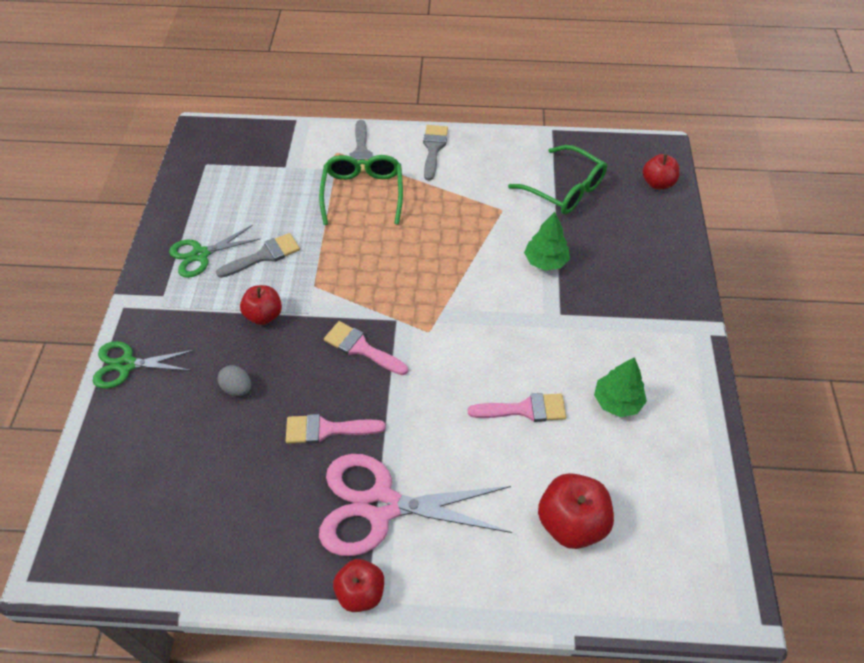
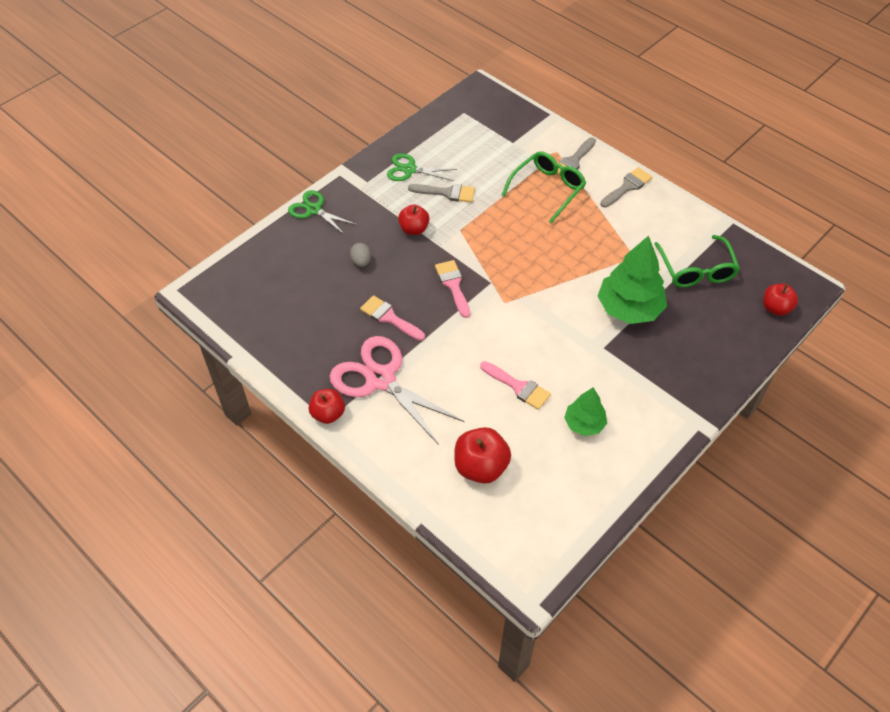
camera: 40 degrees right, 0 degrees up
(545, 261) = (629, 308): green tree -> green tree, size x1.75

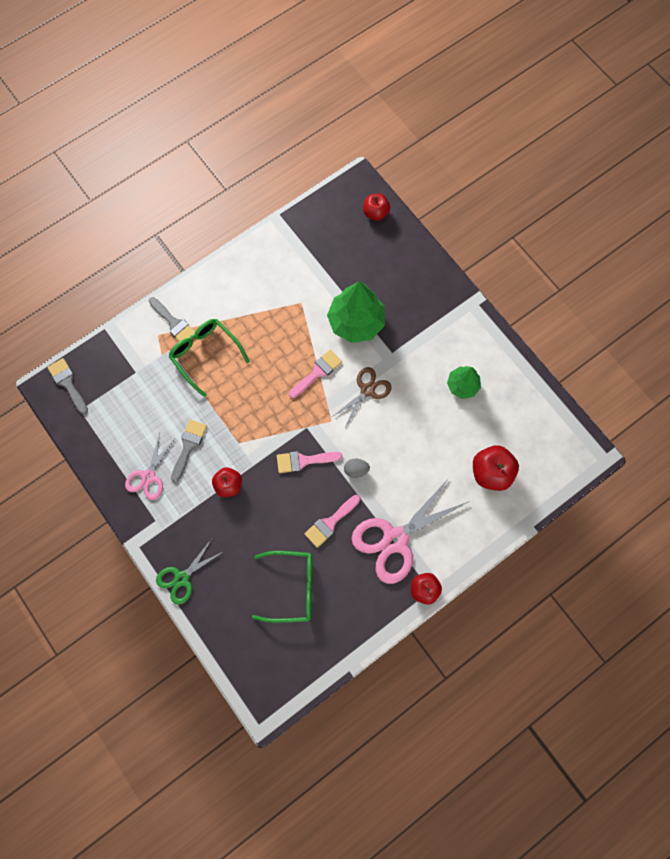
camera: 80 degrees left, 20 degrees up
(361, 262) = (259, 539): grey egg -> grey egg (356, 470)
(410, 169) = (148, 476): green scissors -> pink scissors
(518, 387) = (420, 428): pink brush -> pink brush (317, 372)
(549, 330) = (367, 390): none -> brown scissors
(627, 187) = (218, 286): grey brush -> grey brush (68, 383)
(696, 270) = (325, 259): green glasses -> green glasses (291, 587)

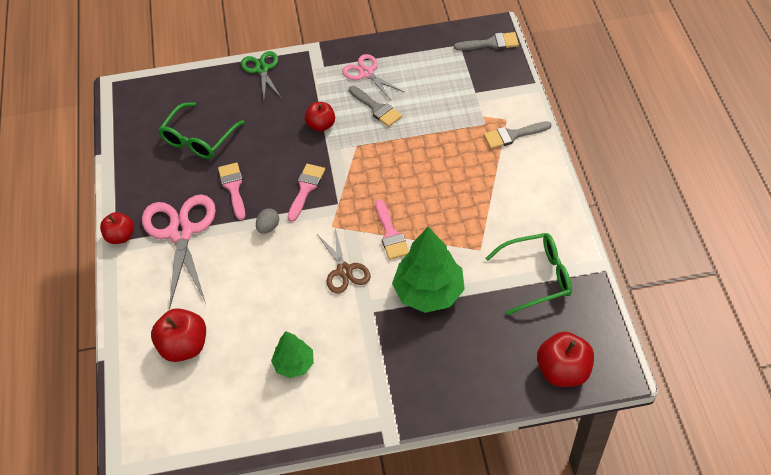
camera: 120 degrees right, 20 degrees down
(205, 355) = (464, 149): green glasses -> green glasses (536, 277)
(375, 213) = (563, 371): red apple -> red apple, size x1.52

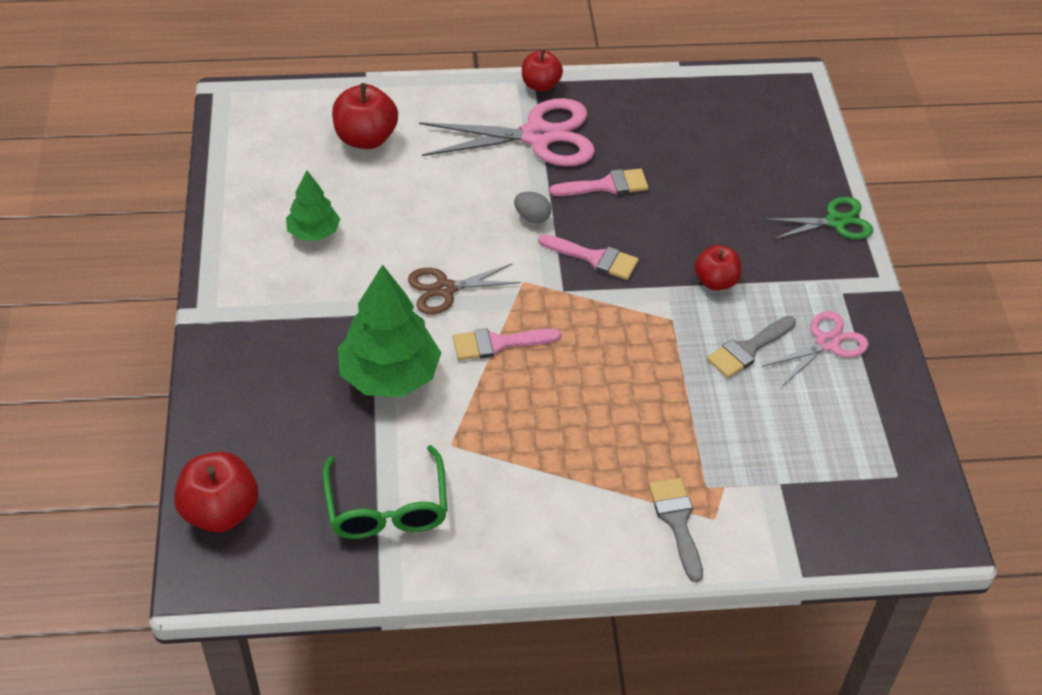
camera: 90 degrees right, 5 degrees down
(198, 139) = (698, 153): green glasses -> none
(491, 43) = (903, 523): grey brush -> none

